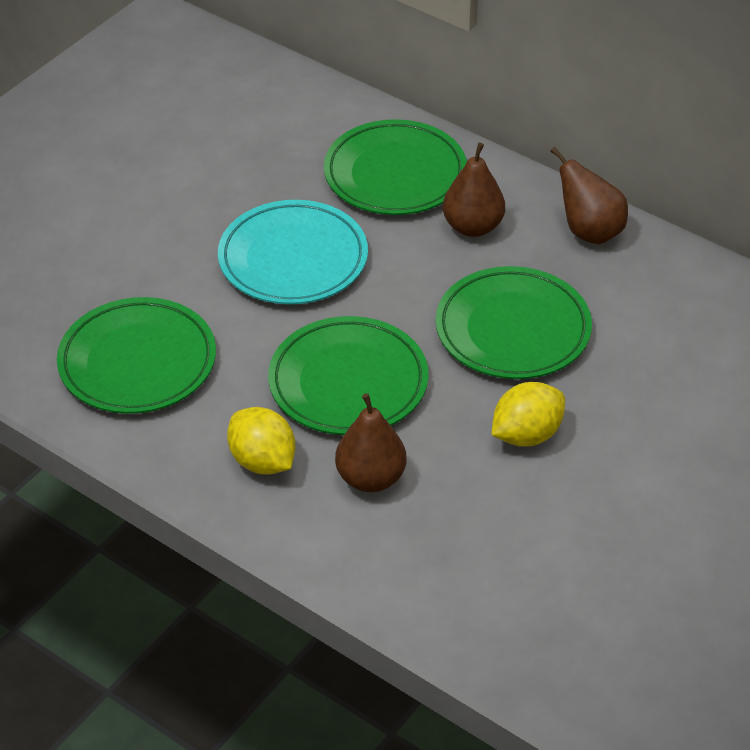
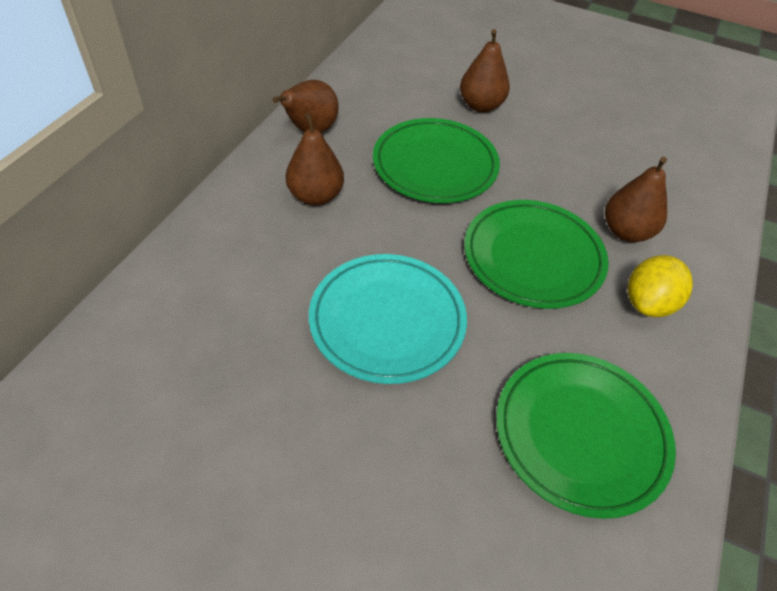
camera: 105 degrees left, 5 degrees up
(395, 174) = (245, 256): green plate -> none
(526, 435) = (539, 153): yellow lemon -> none
(634, 397) = (481, 106): none -> brown pear

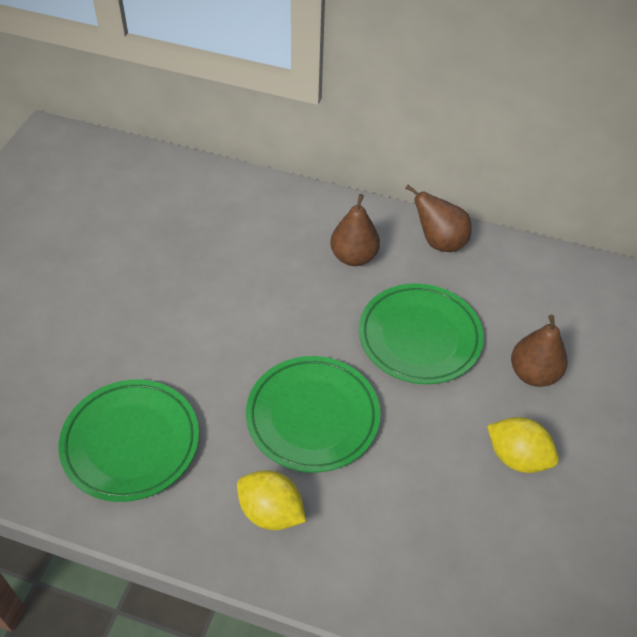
camera: 85 degrees right, 0 degrees up
(387, 321) = (227, 315): turquoise plate -> none
(566, 132) = (517, 457): none -> yellow lemon
(626, 232) = (366, 503): brown pear -> none

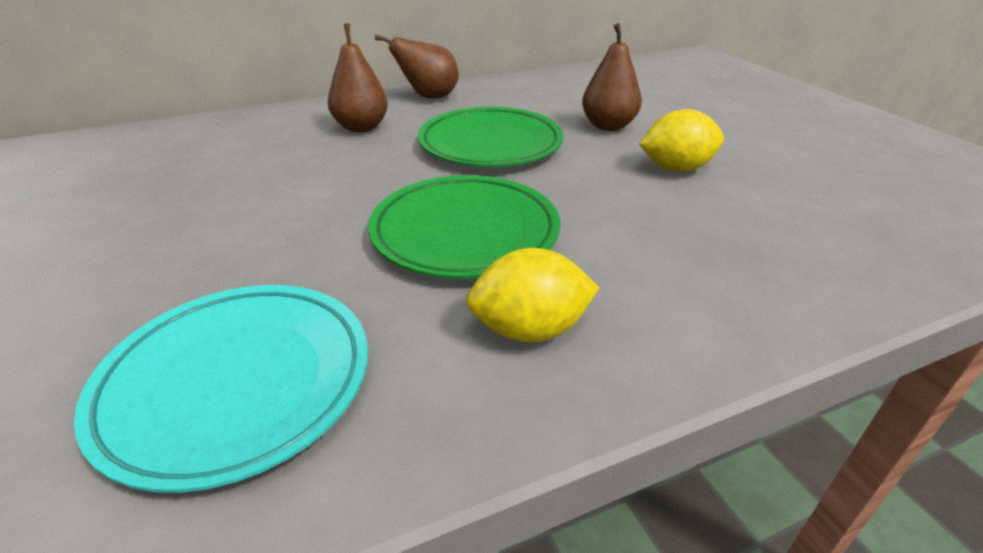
camera: 40 degrees left, 15 degrees down
(131, 443) = (237, 383): green plate -> turquoise plate

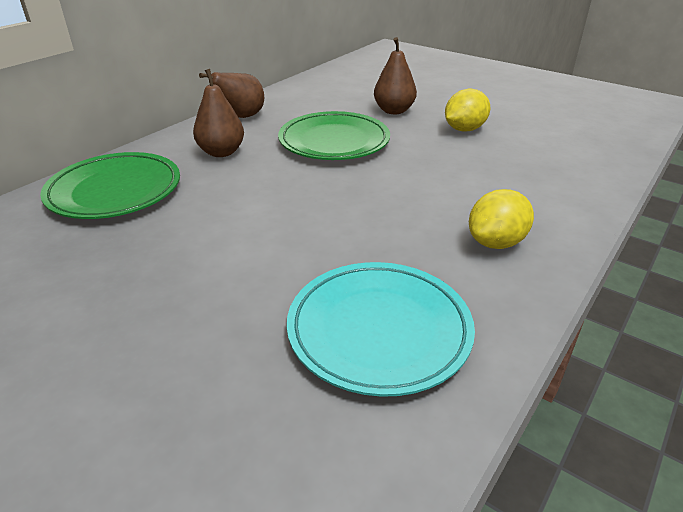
camera: 30 degrees left, 0 degrees up
(465, 232) = (393, 202): green plate -> green plate (115, 191)

